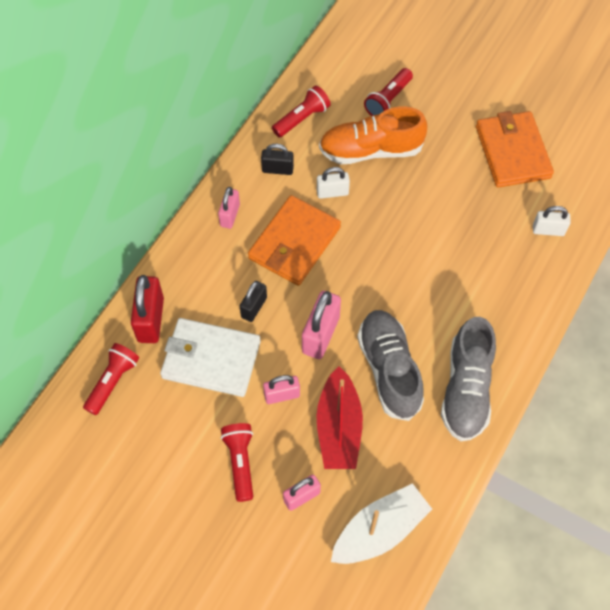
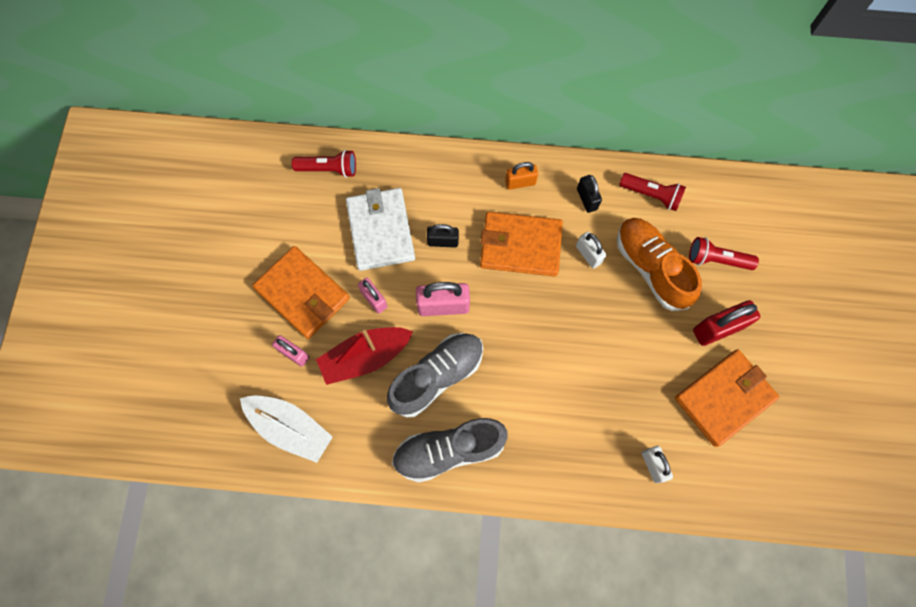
camera: 65 degrees right, 10 degrees up
(150, 320) = (394, 169): red padlock -> red padlock (717, 328)
(230, 215) = (520, 182): pink padlock -> orange padlock
(240, 462) = (302, 294): red flashlight -> orange wallet

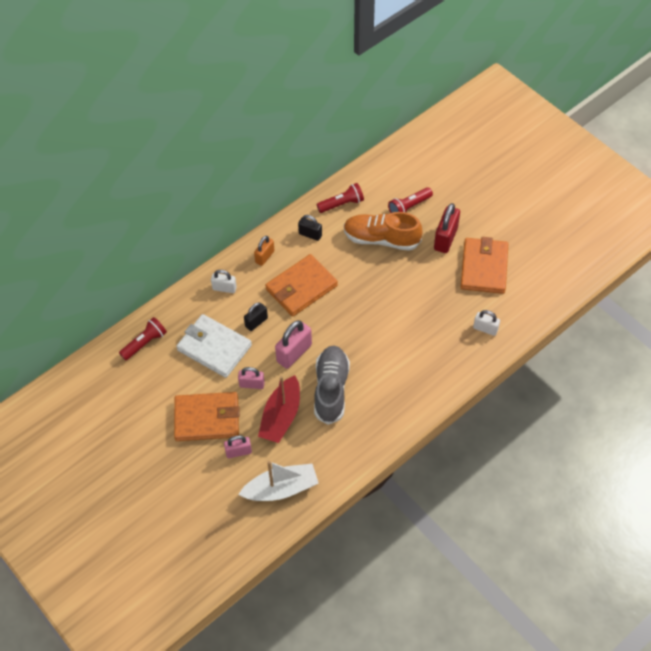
camera: 45 degrees left, 15 degrees down
(449, 450) = (378, 418): grey shoe -> none
(588, 254) = (342, 260): white padlock -> white padlock (224, 288)

